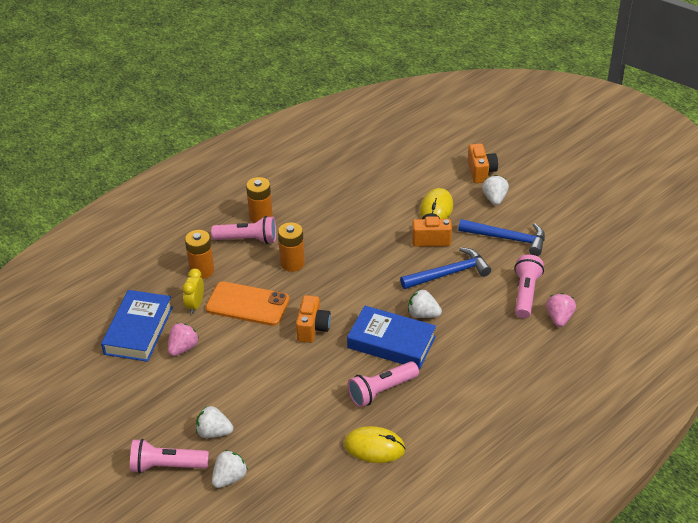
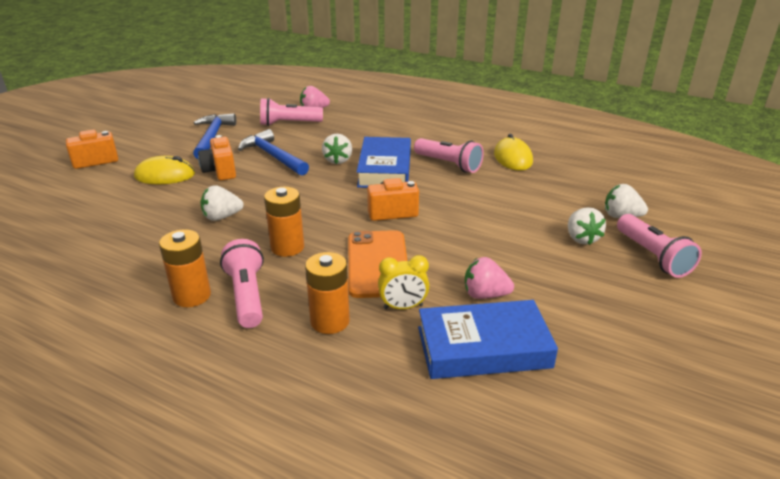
camera: 110 degrees left, 10 degrees down
(494, 199) = (146, 149): white strawberry -> white strawberry (222, 217)

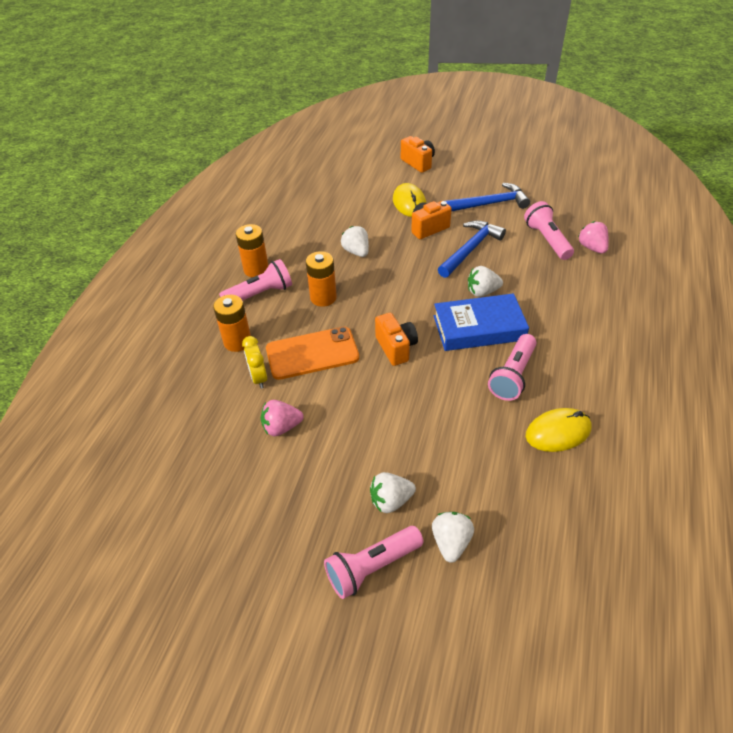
camera: 80 degrees right, 15 degrees up
(483, 347) = (216, 431): blue book -> none
(485, 295) = (281, 427): pink strawberry -> pink strawberry turned 105 degrees counterclockwise

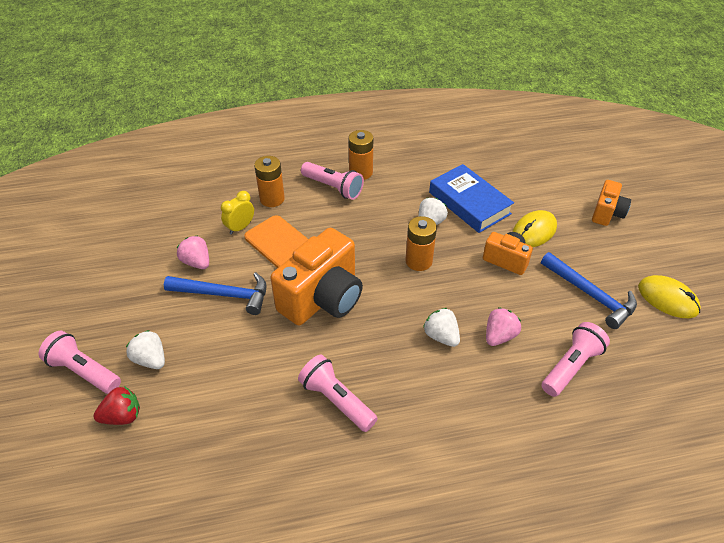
camera: 60 degrees right, 0 degrees up
(323, 297) = (354, 226): orange battery -> orange battery (418, 261)
(396, 348) = (322, 298): orange camera -> orange camera, size x1.89
(451, 542) = (122, 416): white strawberry -> red strawberry
(470, 249) = (500, 304): blue hammer -> blue hammer (224, 294)
(479, 328) = (386, 351): blue book -> blue book (469, 203)
(512, 375) = (336, 400): pink flashlight -> pink flashlight turned 45 degrees clockwise
(558, 432) = (280, 462): yellow mouse -> yellow mouse (667, 299)
(592, 248) = (593, 415): pink strawberry -> pink strawberry (499, 336)

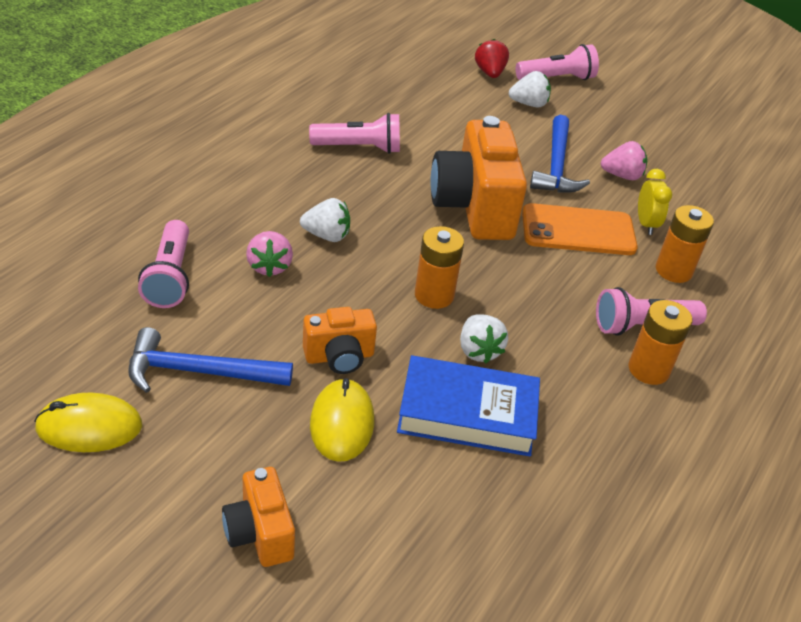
camera: 130 degrees right, 5 degrees down
(122, 416) = (489, 73): red strawberry -> red strawberry turned 150 degrees clockwise
(224, 294) = (556, 166): blue hammer -> blue hammer turned 45 degrees counterclockwise

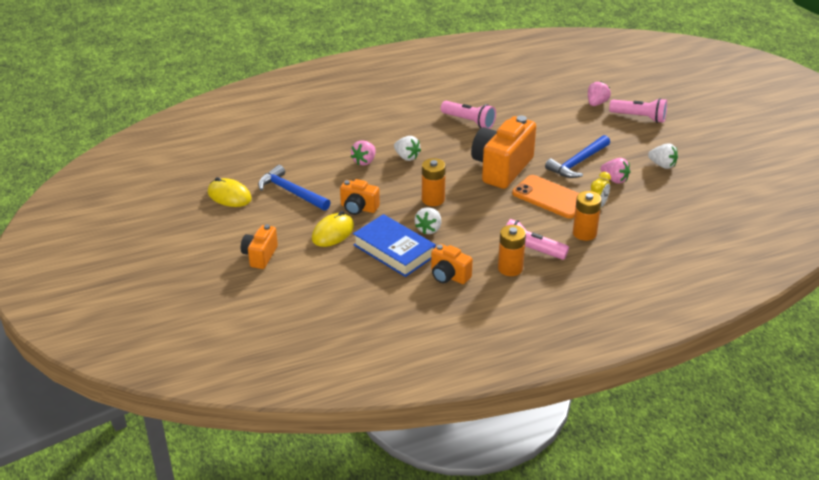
camera: 40 degrees right, 5 degrees down
(170, 277) = (314, 151): pink flashlight -> none
(489, 73) = (596, 103): red strawberry -> pink strawberry
(529, 104) = (601, 126): white strawberry -> white strawberry (662, 165)
(587, 423) = (449, 276): none -> orange camera

